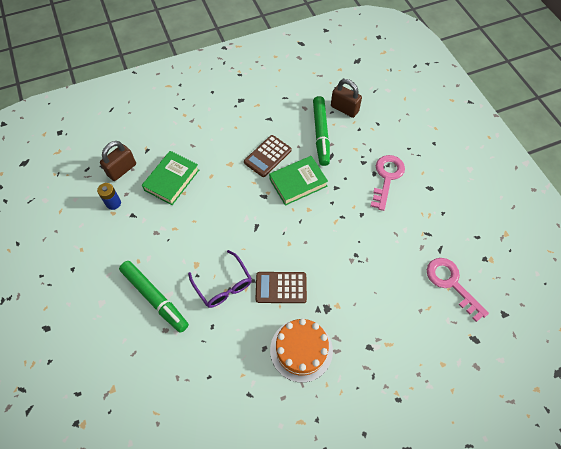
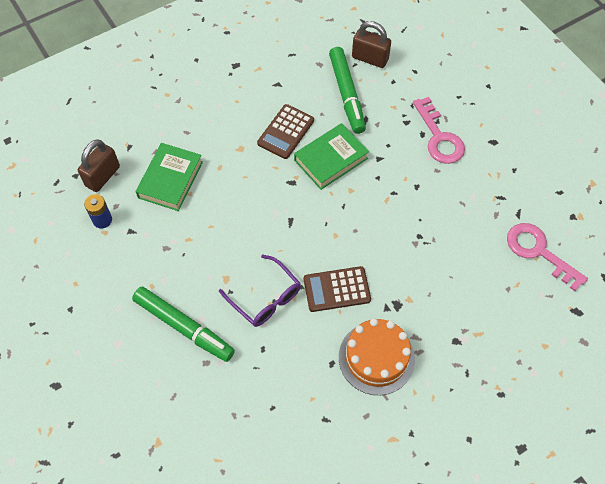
camera: 10 degrees left, 0 degrees up
(387, 178) = (439, 137): pink key -> pink key turned 150 degrees clockwise

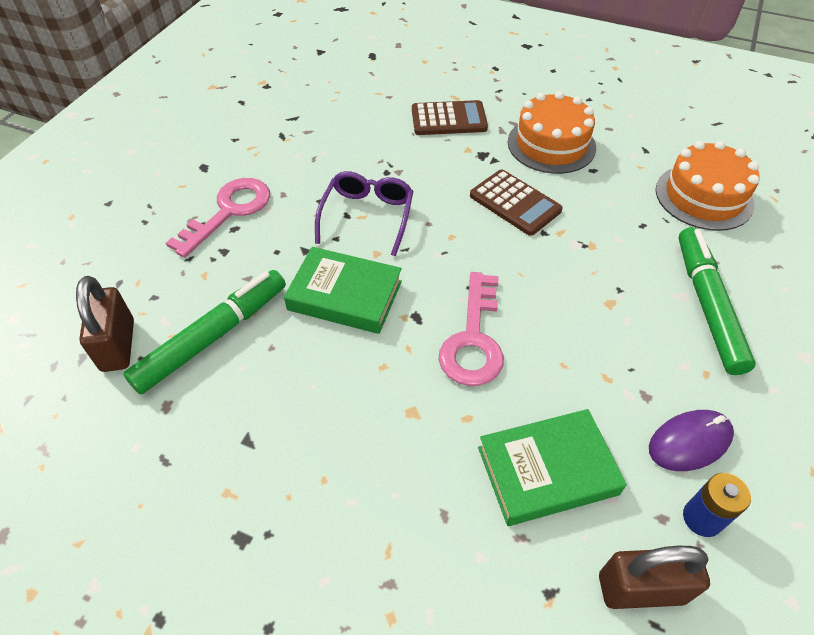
camera: 125 degrees left, 10 degrees down
(131, 245) = (689, 442): none -> purple mouse
(255, 412) = (704, 197): none -> orange cake
(265, 298) = (590, 253): purple glasses -> purple glasses (367, 216)
(286, 132) = (337, 372): brown calculator -> brown calculator (448, 119)
(539, 252) = (329, 92): pink key -> pink key (473, 339)

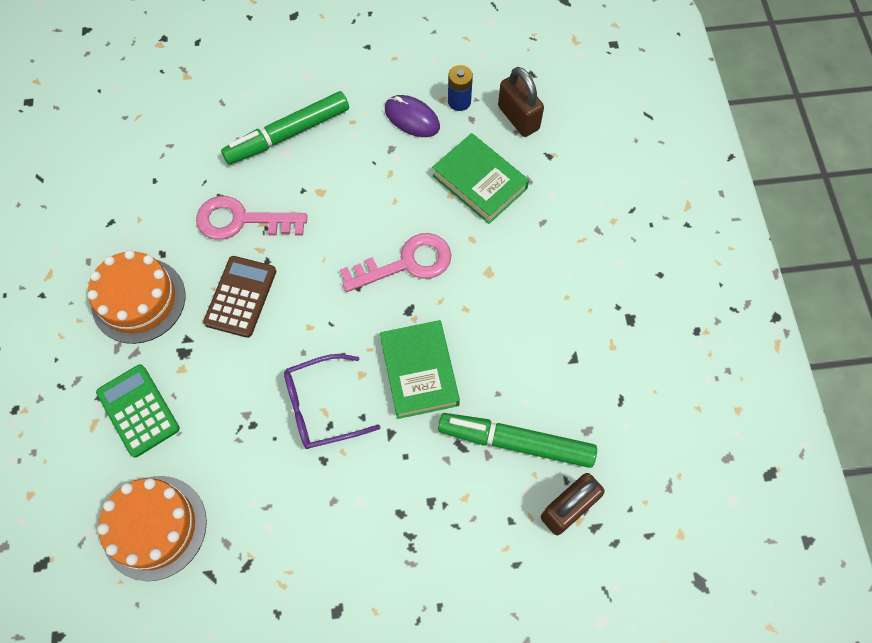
camera: 120 degrees left, 15 degrees up
(229, 212) = (383, 534): pink key -> pink key (242, 220)
(448, 119) = (138, 410): brown calculator -> green calculator
(704, 197) = (160, 163): orange cake -> orange cake (154, 527)

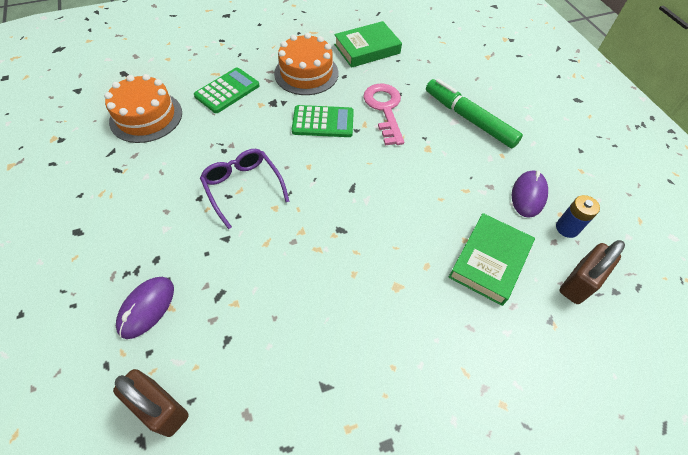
camera: 75 degrees right, 10 degrees down
(241, 297) = (323, 122): brown calculator -> green calculator
(406, 263) = (384, 219): pink key -> none
(419, 372) = (284, 248): green book -> green book (367, 49)
(460, 523) = (146, 308): none -> purple mouse
(516, 442) = (227, 343): green marker -> none

